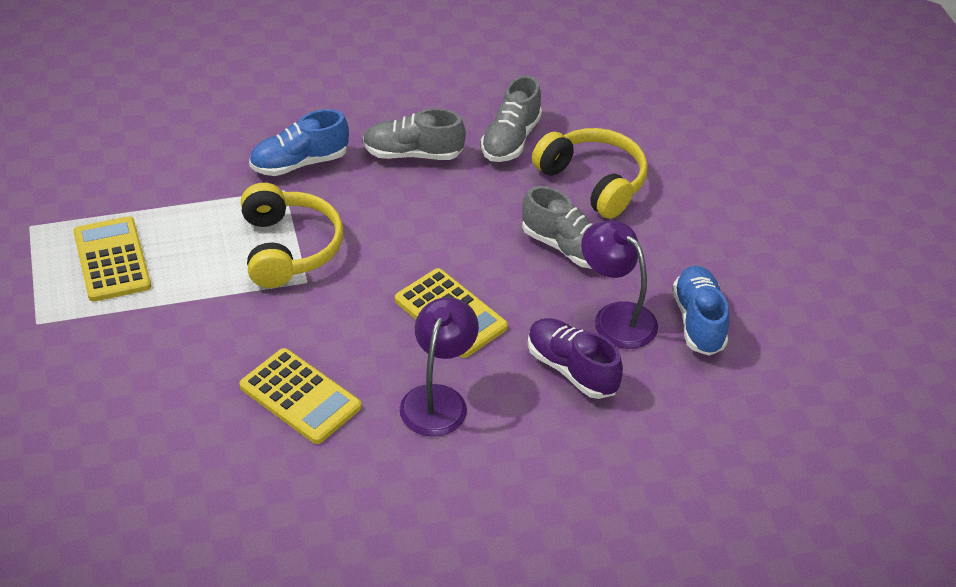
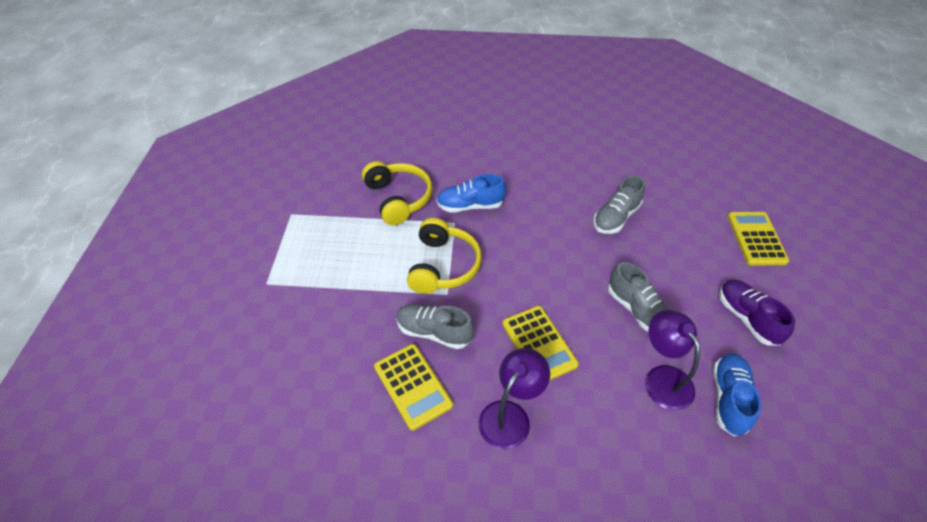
camera: 20 degrees right, 5 degrees up
(112, 260) = (329, 249): yellow calculator -> yellow calculator (756, 239)
(412, 154) = (546, 214): grey shoe -> grey shoe (434, 332)
(571, 369) = (618, 416): purple shoe -> purple shoe (747, 318)
(593, 182) = (668, 261): yellow headphones -> yellow headphones (398, 198)

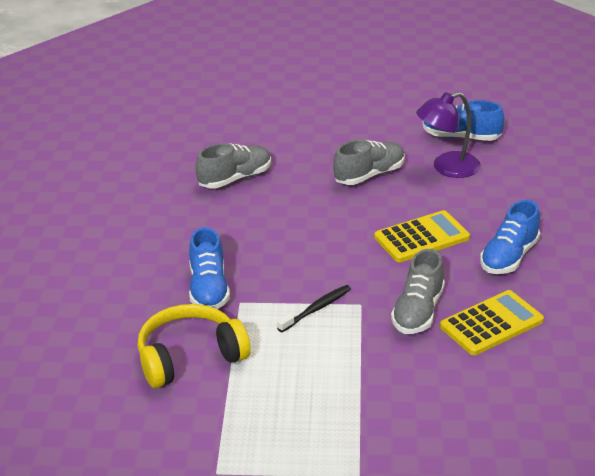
camera: 90 degrees left, 15 degrees down
(443, 266) = (316, 309): yellow headphones -> black toothbrush
(510, 415) = (509, 257): purple lamp -> blue shoe
(616, 217) = (235, 178): grey shoe -> grey shoe turned 75 degrees counterclockwise
(747, 318) = (371, 117): purple shoe -> none
(756, 239) = (268, 98): yellow calculator -> none

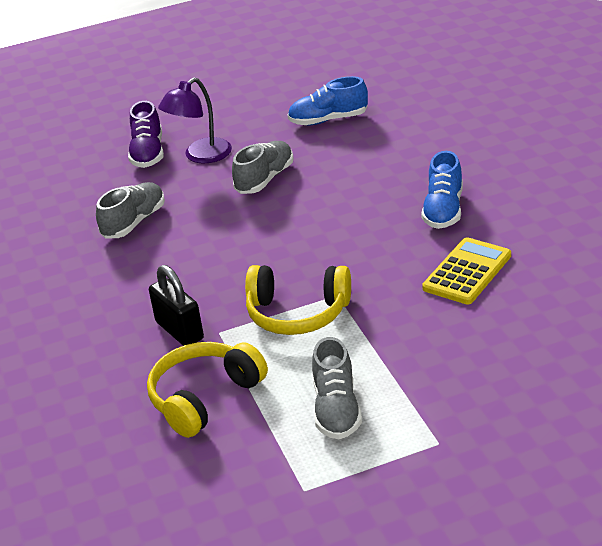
camera: 20 degrees left, 0 degrees up
(208, 289) = (179, 331): blue shoe -> black padlock
(286, 119) = (148, 153): none -> purple shoe
(316, 309) = (297, 313): black toothbrush -> yellow headphones
(418, 311) = (394, 284): grey shoe -> grey shoe (336, 409)
(421, 238) = (353, 219): yellow calculator -> none
(447, 168) = (334, 151): purple lamp -> purple lamp (200, 156)

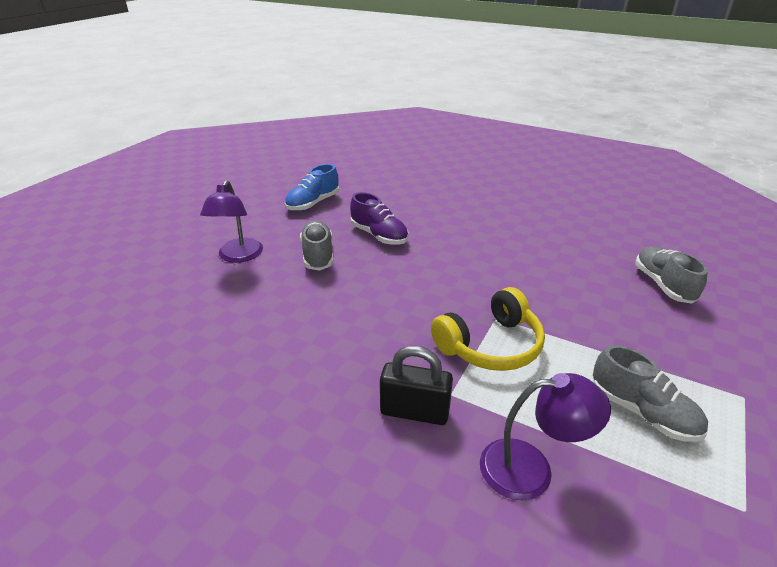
camera: 45 degrees left, 0 degrees up
(134, 222) = (239, 330): grey shoe -> grey shoe (663, 284)
(148, 153) = (183, 269): purple shoe -> purple shoe (379, 235)
(204, 398) = (531, 468): yellow headphones -> purple lamp
(443, 210) = (476, 232): blue shoe -> none
(467, 272) = (552, 264): yellow calculator -> none

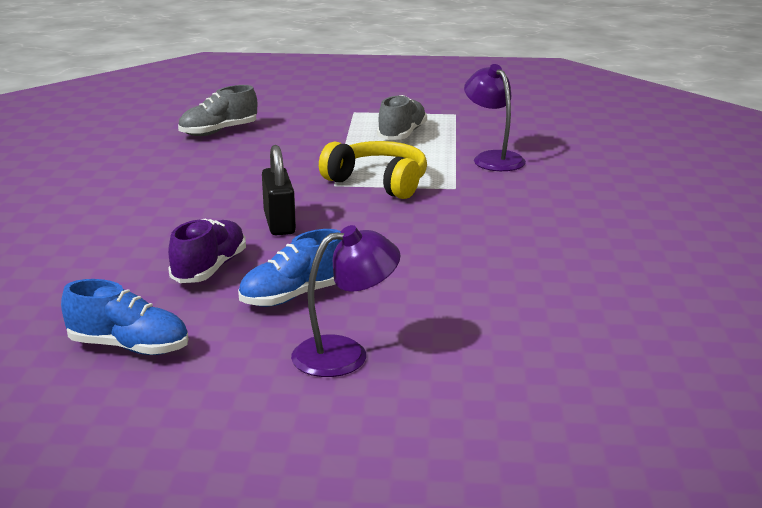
camera: 115 degrees left, 10 degrees down
(318, 255) = (294, 296): grey shoe -> blue shoe
(414, 412) = (489, 196): black padlock -> black padlock (279, 223)

